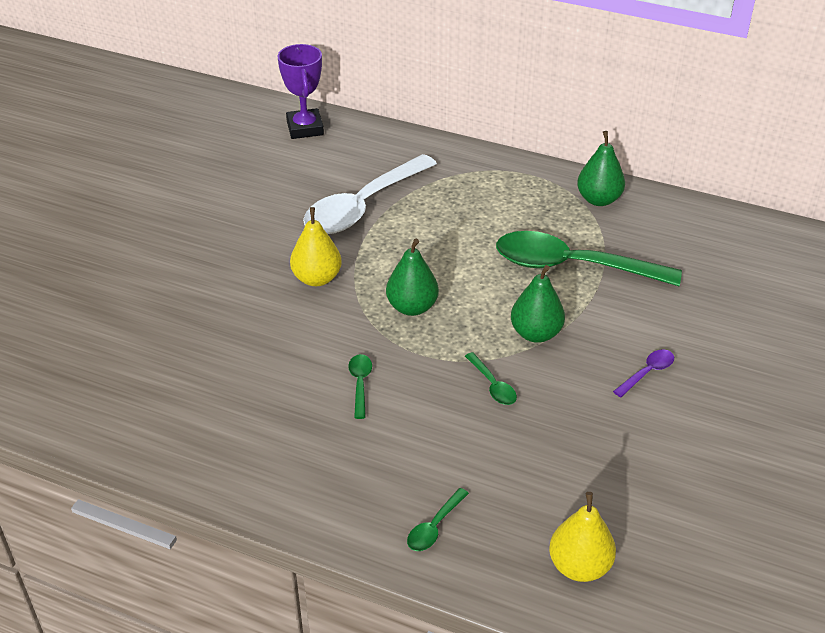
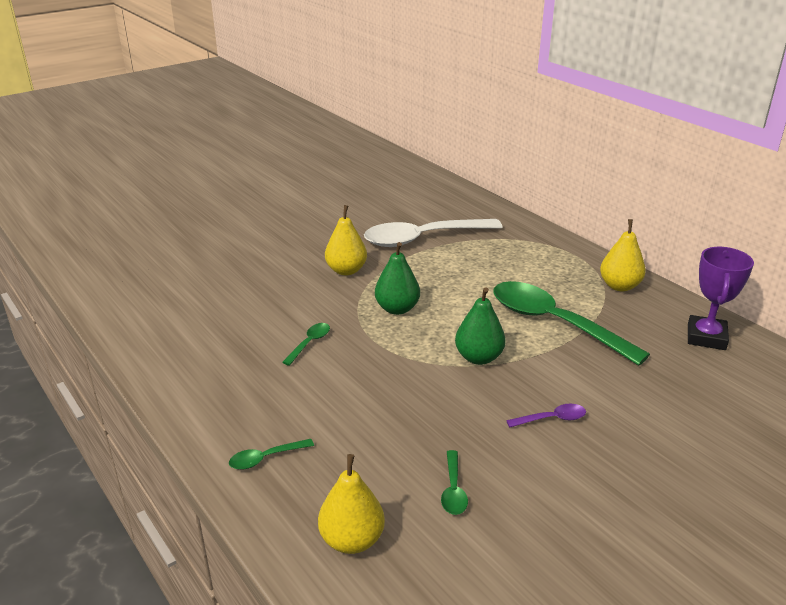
camera: 30 degrees right, 10 degrees down
(305, 128) = (427, 185): purple trophy -> purple trophy (706, 337)
(492, 385) = (408, 380): green spoon -> green spoon (453, 490)
(598, 199) = (619, 286): green pear -> yellow pear

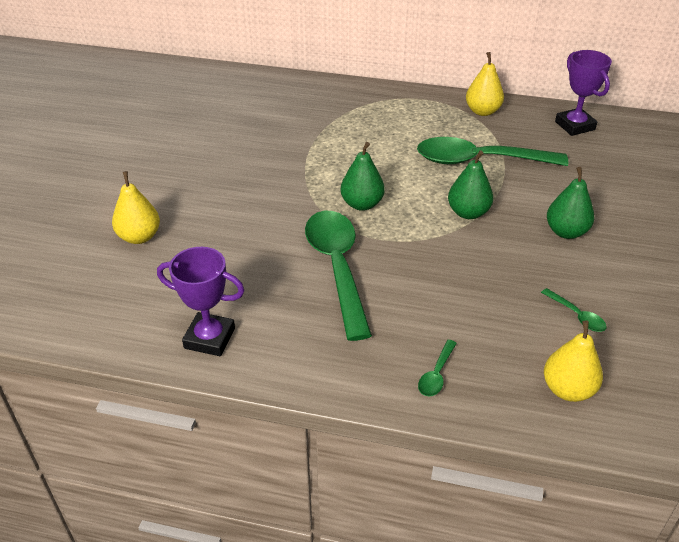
camera: 40 degrees left, 10 degrees up
(159, 342) = (209, 338): none -> purple trophy
(309, 343) = (337, 268): green spoon -> green spoon, size x2.48
(346, 270) = (276, 191): yellow pear -> yellow pear (139, 237)
(423, 239) = (298, 134): white spoon -> none
(552, 419) = (566, 232): purple spoon -> green pear

